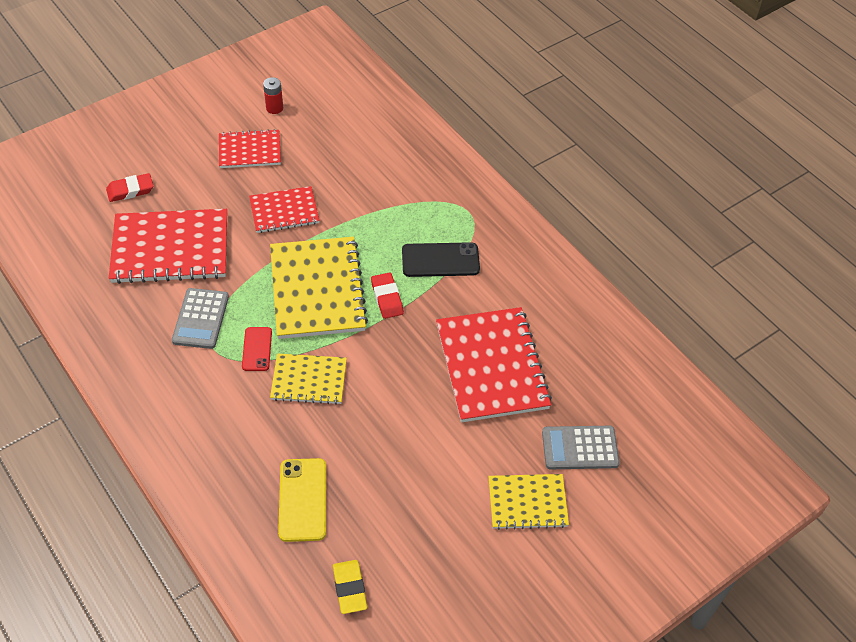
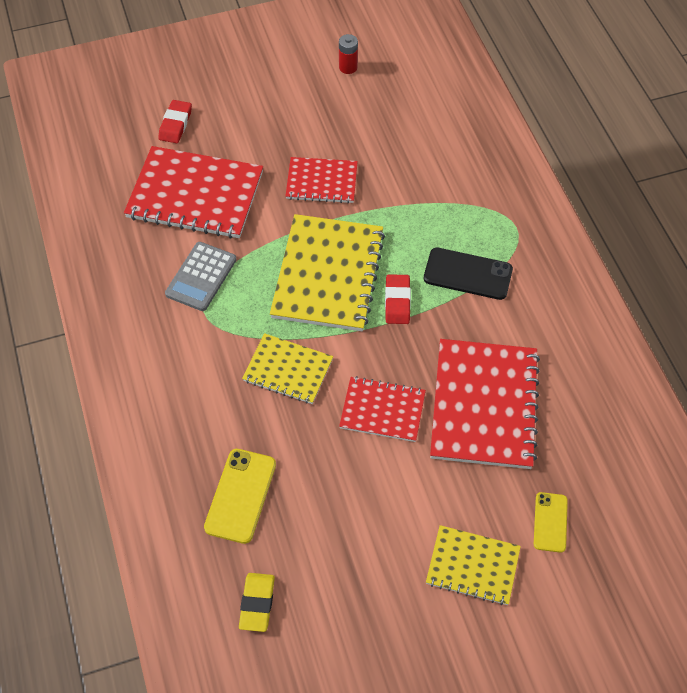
camera: 20 degrees right, 5 degrees up
(130, 190) = (175, 124): red eraser -> red eraser turned 75 degrees counterclockwise
(250, 151) = (307, 108): red notebook -> red notebook (382, 410)
(257, 349) = (246, 323): red phone -> none
(580, 448) = (550, 522): grey calculator -> yellow phone

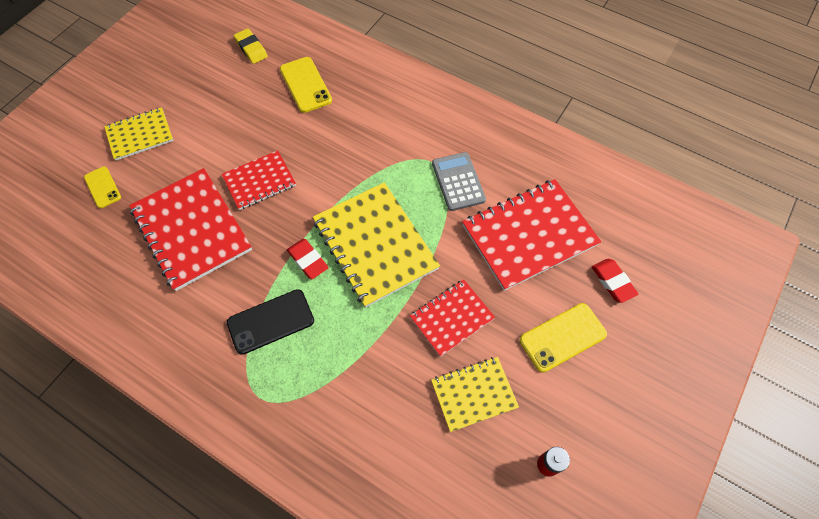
camera: 140 degrees right, 5 degrees up
(255, 118) = (562, 337): none -> yellow phone
(288, 370) = (342, 164): yellow notebook -> yellow notebook (474, 394)

